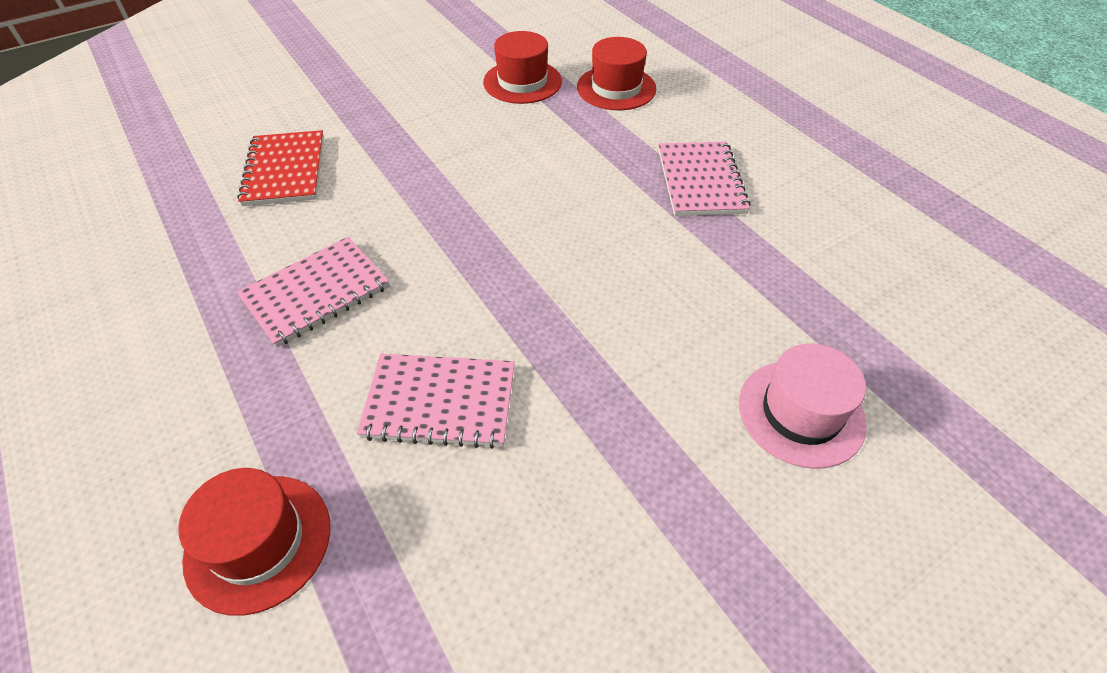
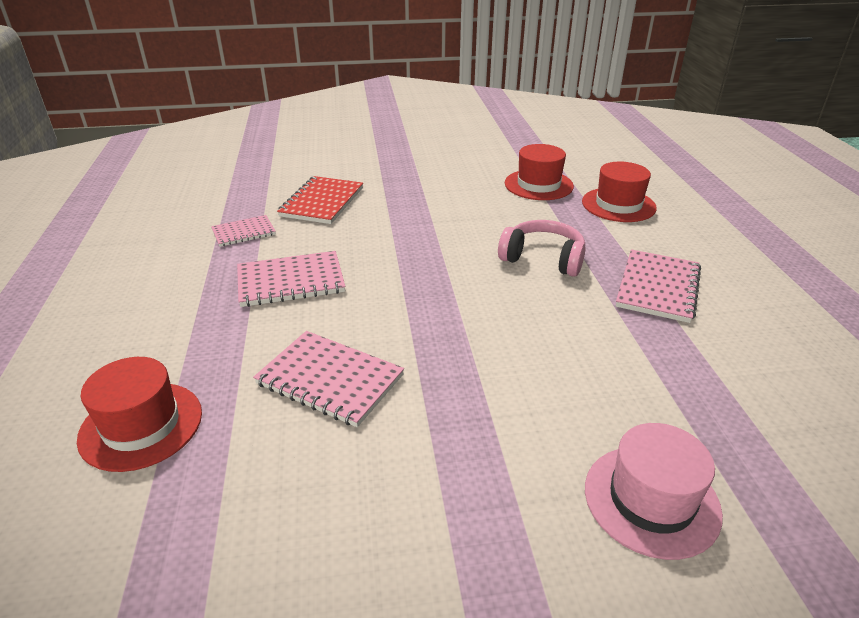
camera: 25 degrees right, 15 degrees down
(210, 242) = (244, 232): none -> pink notebook
(576, 178) = (543, 259): none -> pink headphones

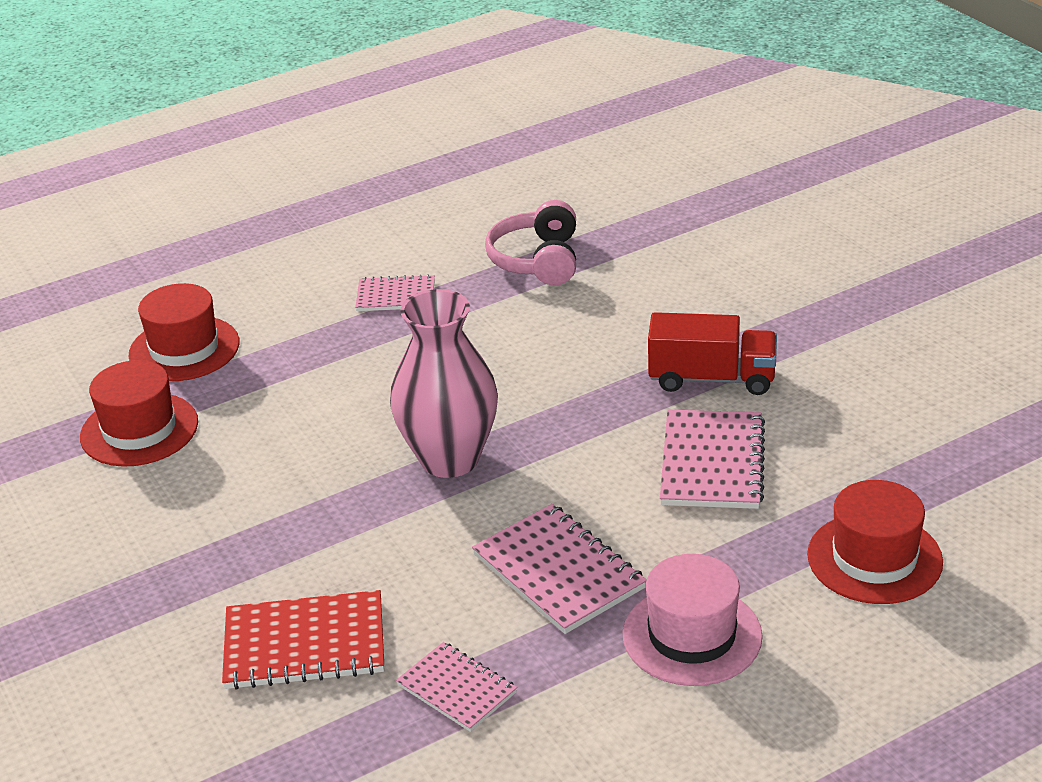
camera: 110 degrees left, 0 degrees up
(434, 268) = (450, 459): none -> pink vase
(441, 421) = (712, 378): none -> red truck
(543, 259) = (375, 381): pink headphones -> pink headphones (538, 260)
(651, 500) = (710, 267): pink hat -> pink hat (692, 635)
(658, 287) = (396, 296): pink notebook -> pink notebook, size x0.62

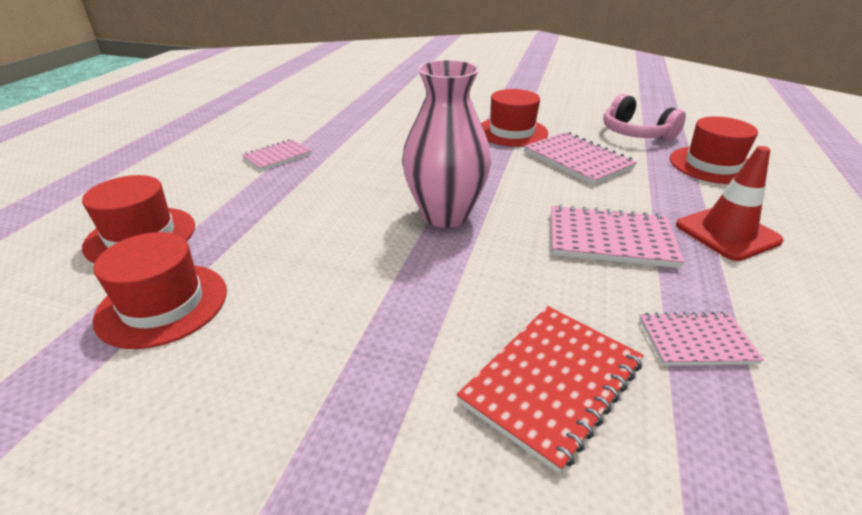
camera: 45 degrees left, 0 degrees up
(538, 260) = (341, 119): pink headphones -> pink headphones (635, 133)
(692, 635) = (727, 233): pink hat -> red traffic cone
(712, 378) = (511, 132): red truck -> red hat

